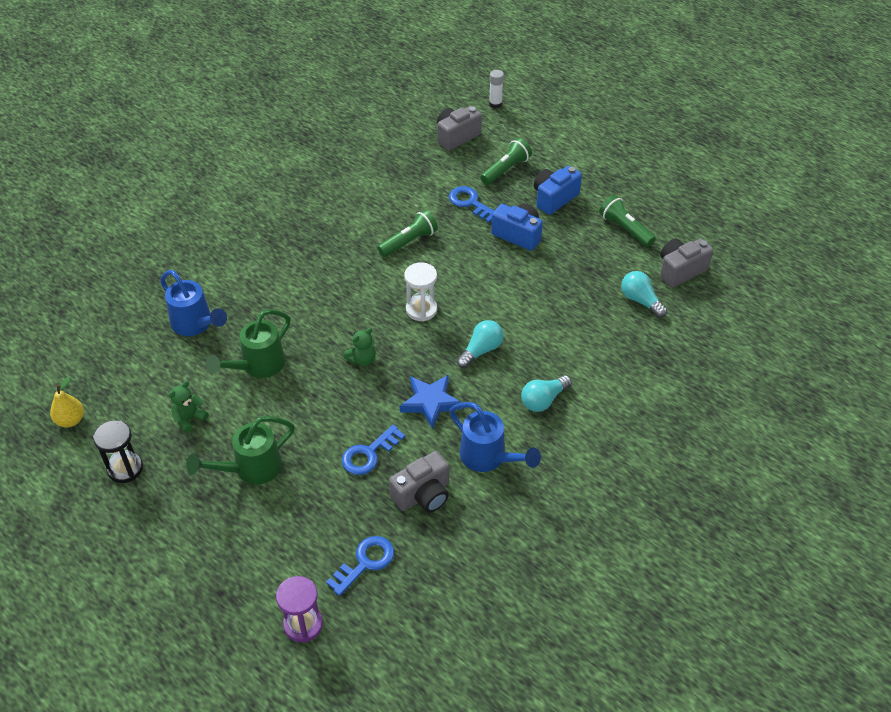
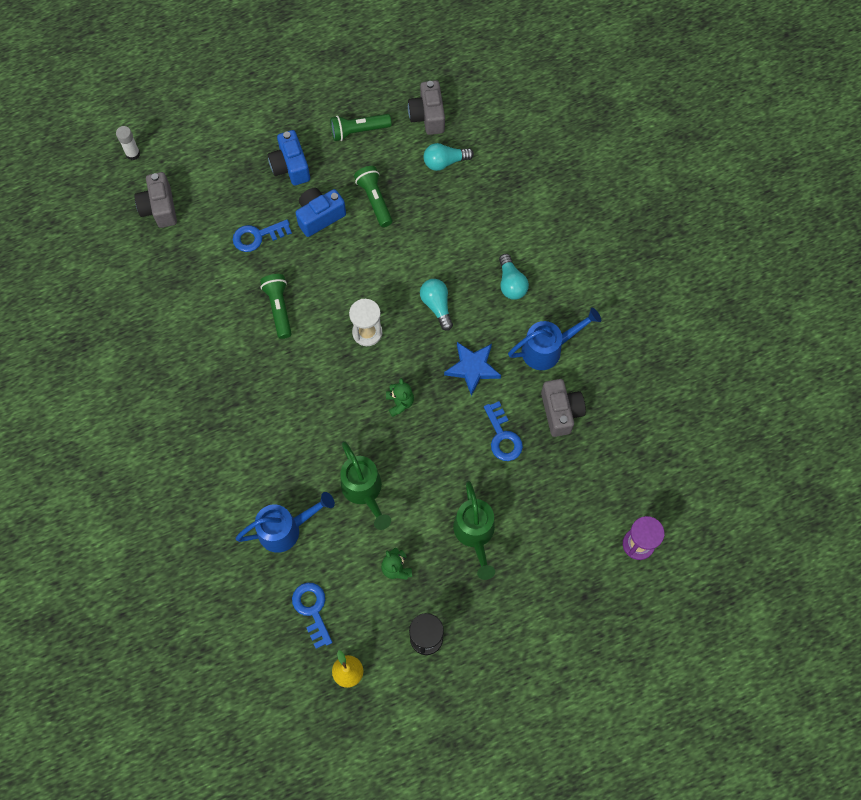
camera: 65 degrees left, 20 degrees up
(365, 562) = (603, 479): blue key -> blue key (312, 610)
(506, 170) = (230, 187): green flashlight -> green flashlight (375, 200)

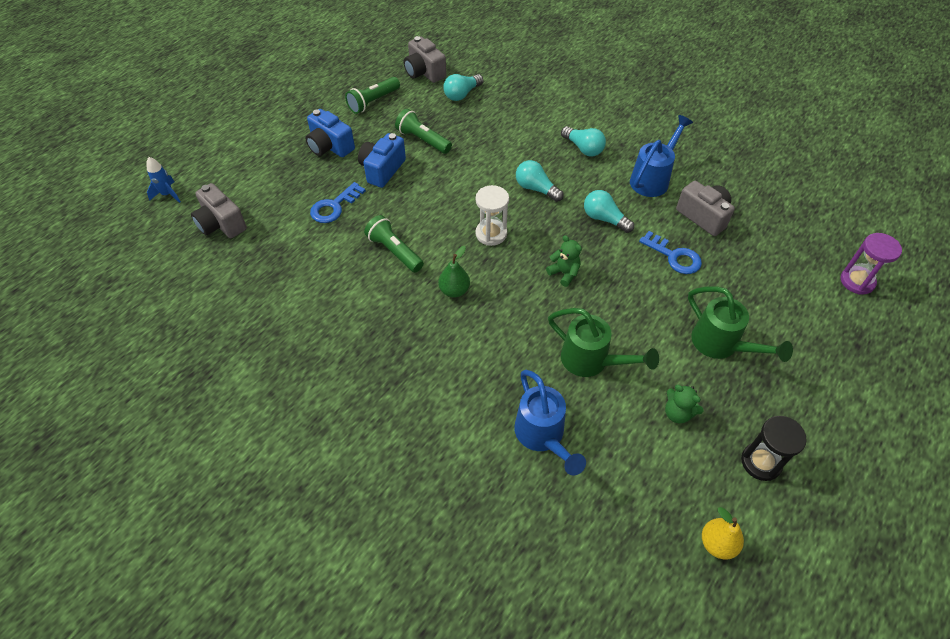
camera: 30 degrees left, 15 degrees down
(133, 154) = (167, 194): white glue stick -> blue rocket
(286, 529) = (542, 436): blue watering can -> blue watering can turned 120 degrees clockwise
(302, 371) = (454, 290): none -> green pear
(312, 610) = (630, 500): blue key -> none
(472, 368) = (604, 219): blue star -> turquoise light bulb

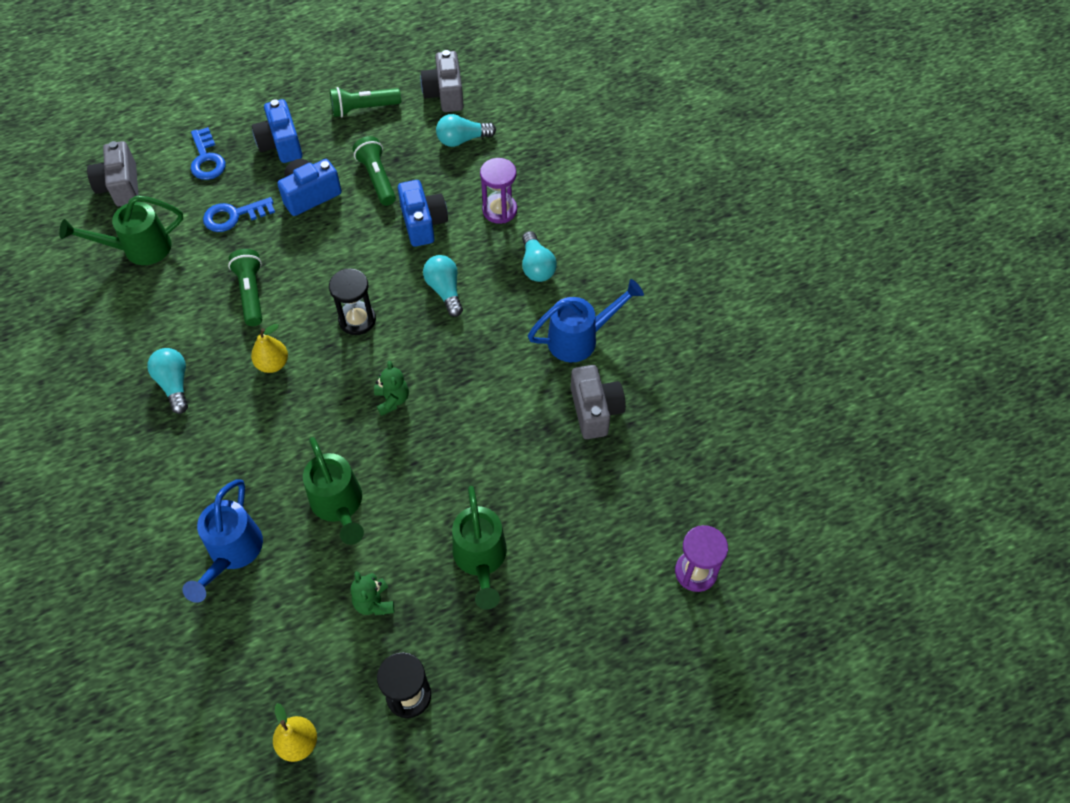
camera: 30 degrees right, 5 degrees up
(167, 194) = (97, 131): blue rocket -> none
(275, 260) = (139, 249): none -> green watering can
(454, 290) = (273, 364): green pear -> yellow pear
(482, 154) = (423, 223): none -> blue camera
(491, 234) = (357, 320): white hourglass -> black hourglass
(527, 126) = (499, 210): none -> purple hourglass
(604, 219) = (485, 360): turquoise light bulb -> turquoise light bulb (174, 384)
(674, 256) = (521, 439): blue key -> blue key (206, 159)

